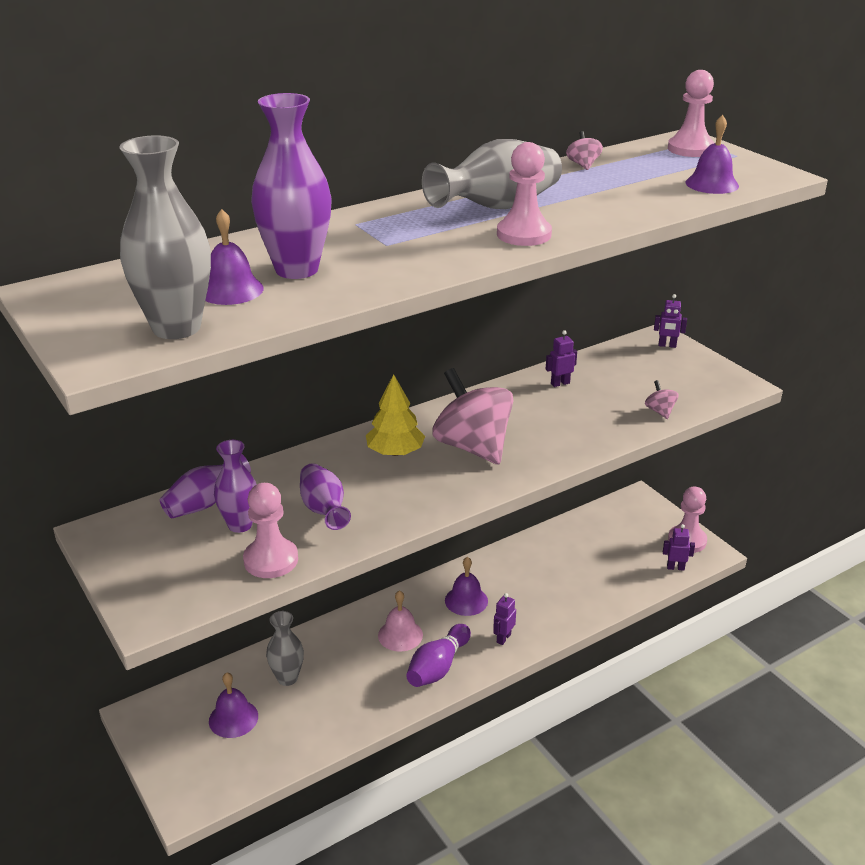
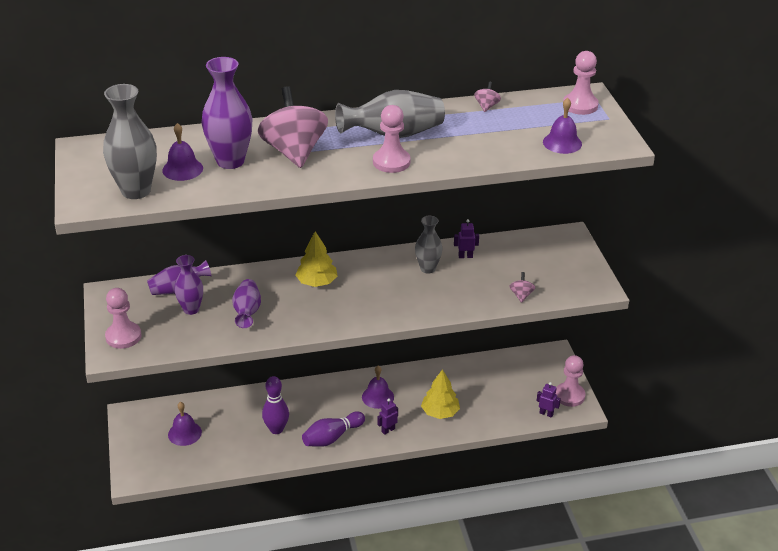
camera: 20 degrees right, 5 degrees up
(271, 560) = (197, 337): pink pawn -> pink pawn (123, 336)
(287, 678) = (230, 417): grey vase -> grey vase (427, 268)
(359, 677) = (276, 429): none -> purple bowling pin
(400, 635) = (319, 408): pink bell -> none
(472, 447) = (370, 291): pink spinning top -> pink spinning top (294, 152)
(553, 599) = (440, 412): none -> yellow tree
(667, 345) = (569, 243): purple robot -> none

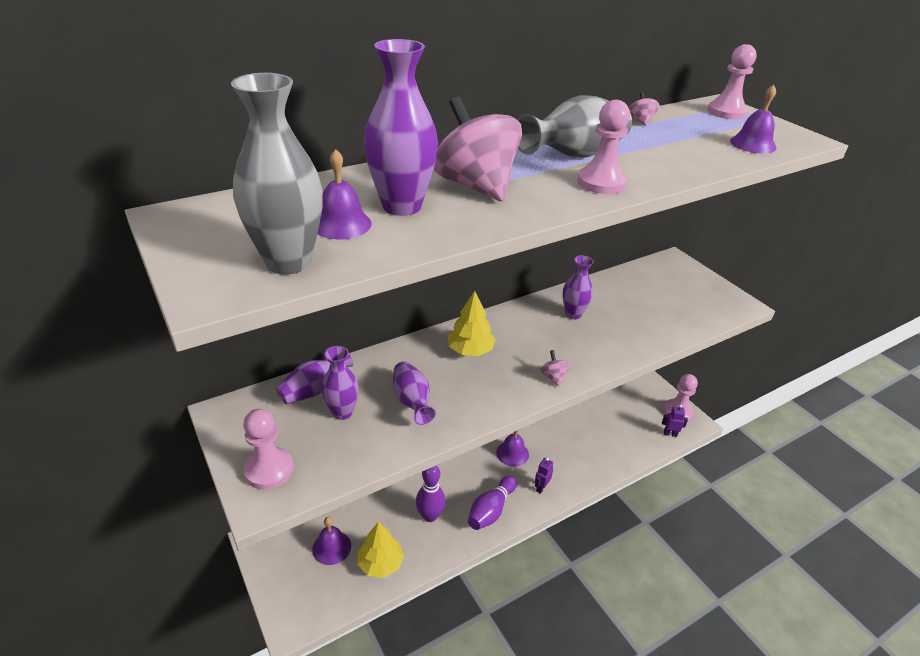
camera: 20 degrees left, 0 degrees up
(427, 268) = (573, 314): grey vase -> purple vase
(440, 412) = (578, 456): yellow tree -> yellow tree (380, 563)
(465, 256) = (599, 295): purple robot -> none
(521, 295) = (680, 325): pink spinning top -> pink spinning top (553, 377)

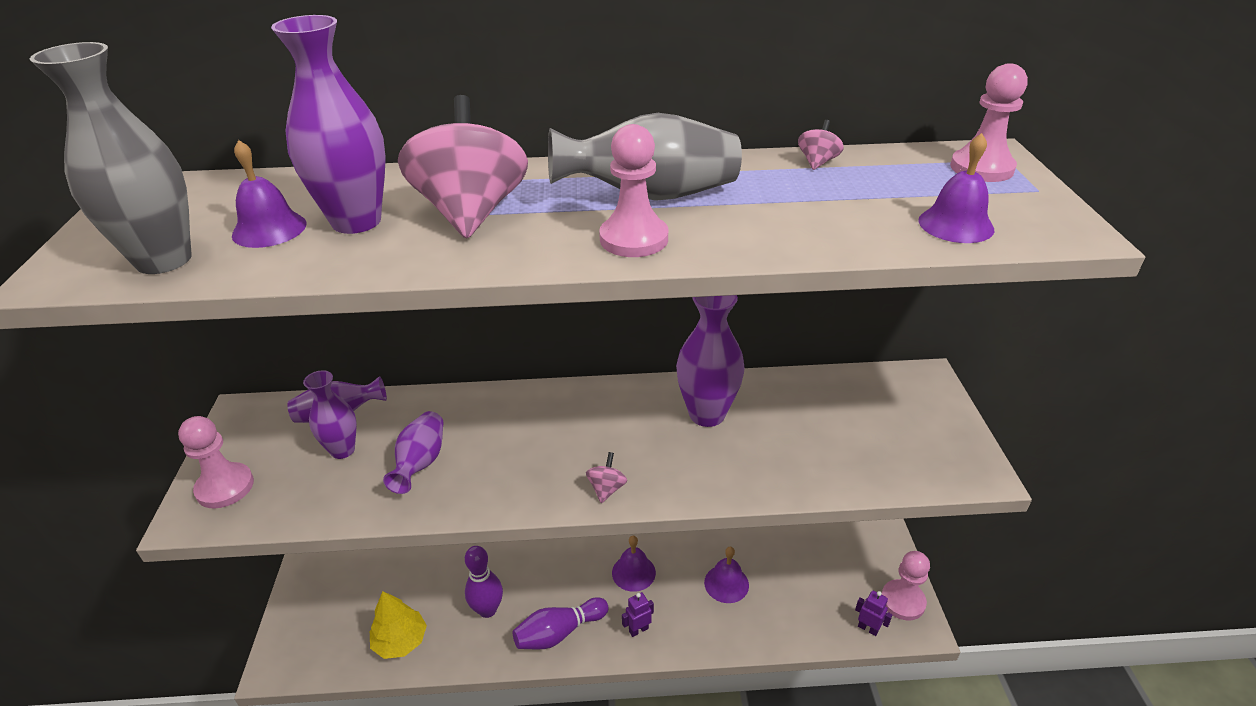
camera: 30 degrees right, 0 degrees up
(331, 547) = (367, 601): purple bell -> purple bell (726, 583)
(470, 350) = (538, 422): yellow tree -> none
(573, 314) = (707, 414): purple vase -> purple vase, size x1.59

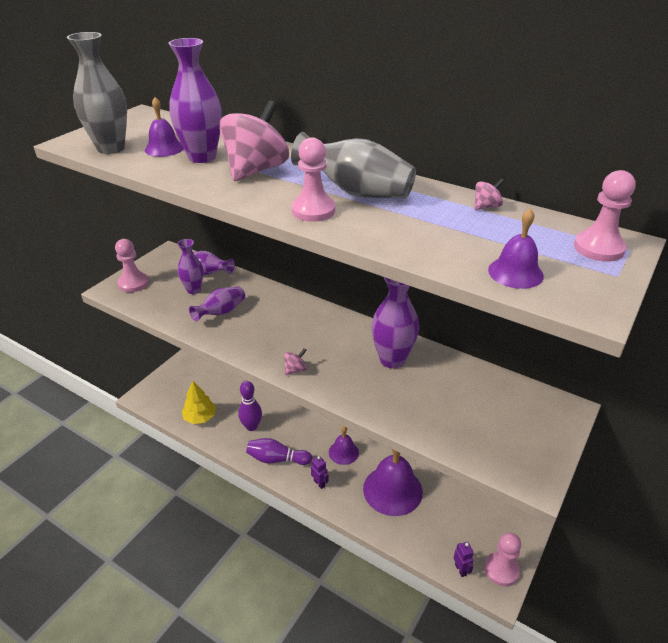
camera: 35 degrees right, 0 degrees up
(638, 630) = (319, 483): purple robot -> purple robot turned 45 degrees clockwise
(726, 583) = (392, 490): purple bell -> purple bell, size x1.84

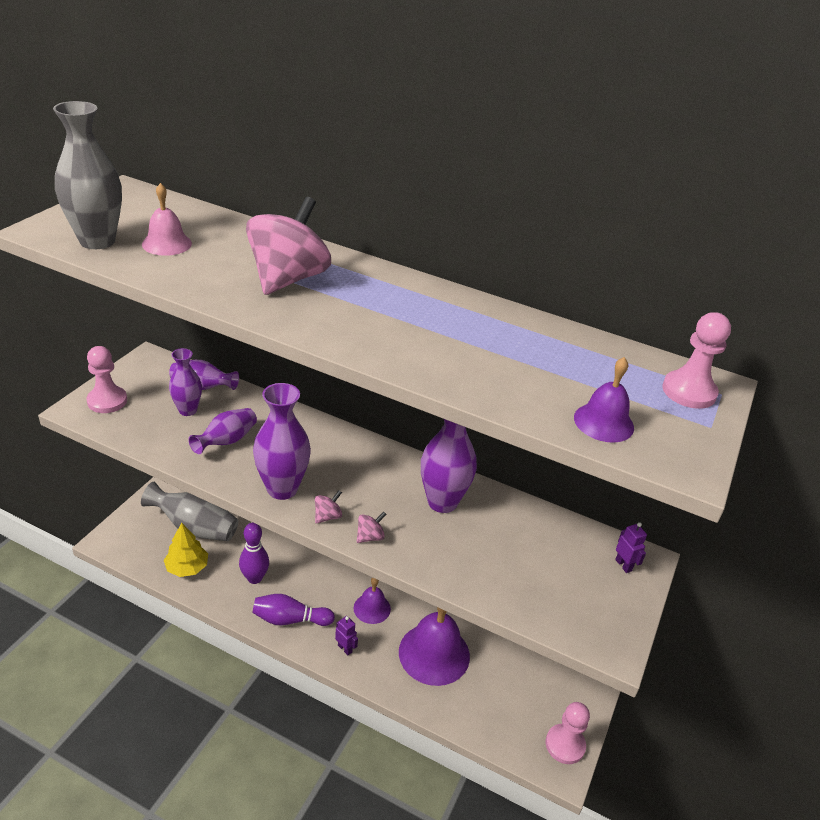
camera: 10 degrees left, 0 degrees up
(164, 148) = (166, 243): purple bell -> pink bell
(202, 157) = (217, 258): purple vase -> purple vase (282, 489)
(313, 210) = (366, 337): pink pawn -> none
(356, 192) = (413, 313): grey vase -> grey vase (194, 528)
(460, 569) = (518, 747): purple robot -> purple robot (623, 565)
(486, 207) = (563, 336): pink spinning top -> pink spinning top (370, 537)

